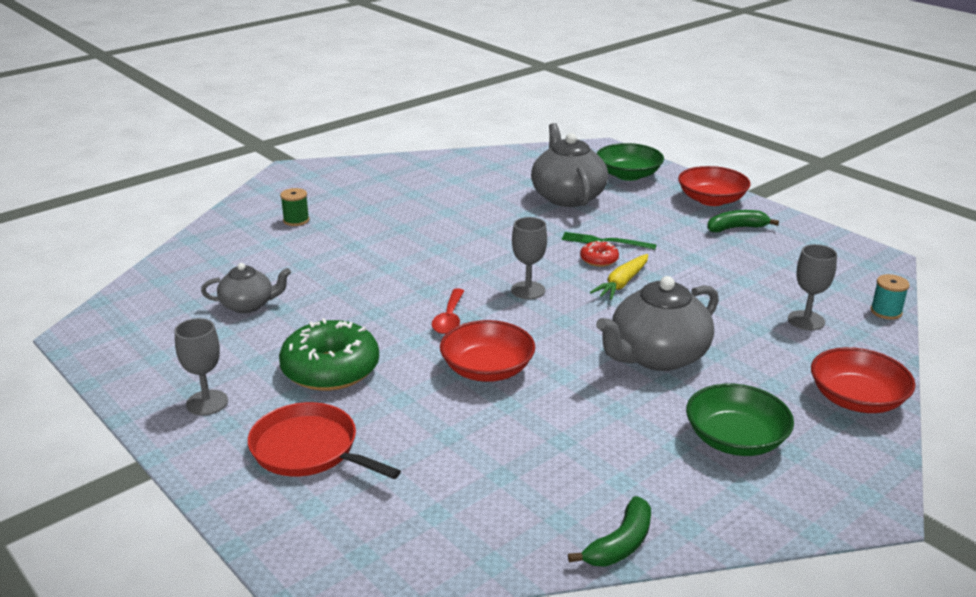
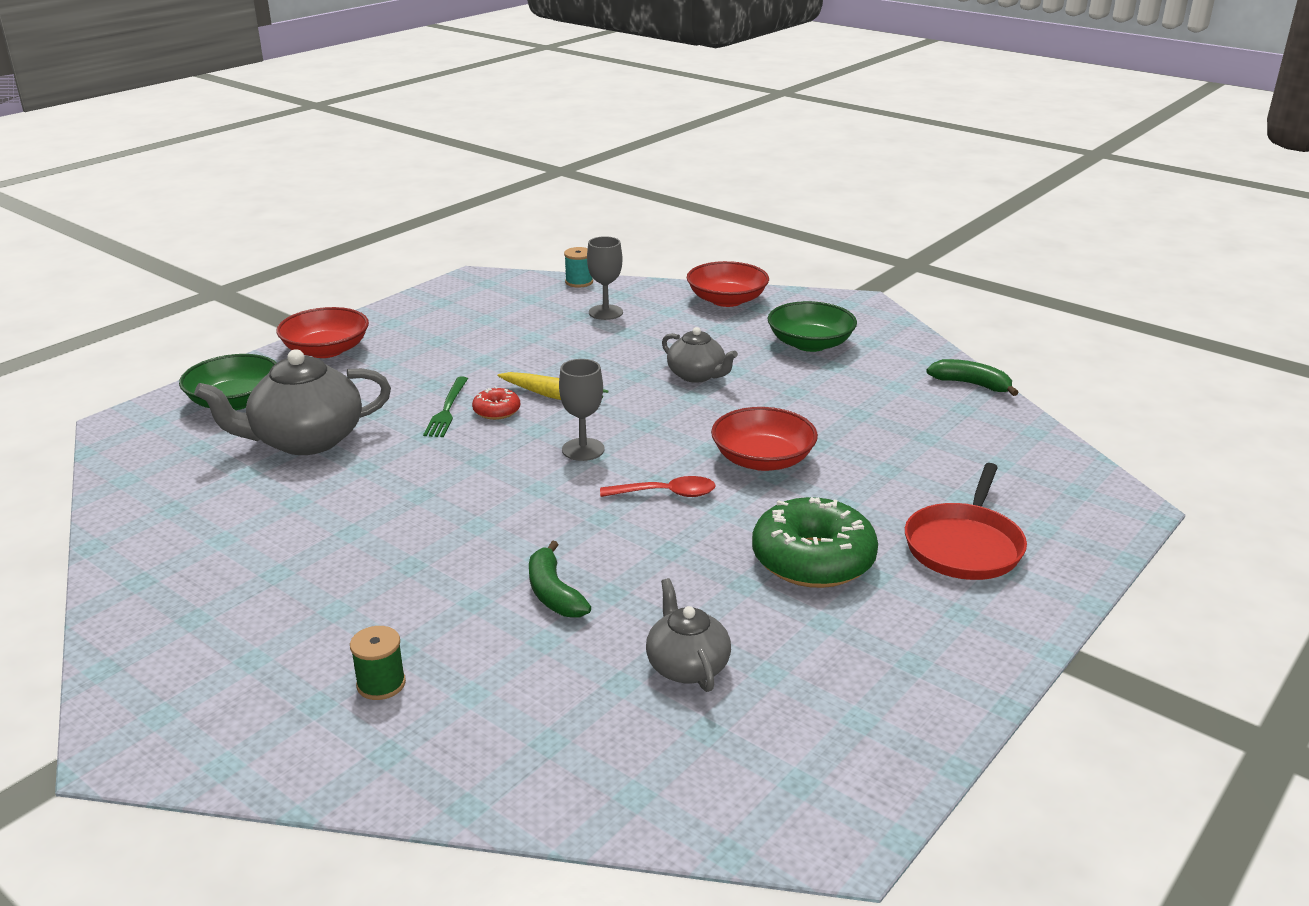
camera: 100 degrees left, 0 degrees up
(207, 402) = (931, 640): grey goblet -> none
(657, 356) = (697, 375): grey teapot -> grey teapot, size x0.58
(736, 228) = (406, 338): green banana -> green banana (553, 593)

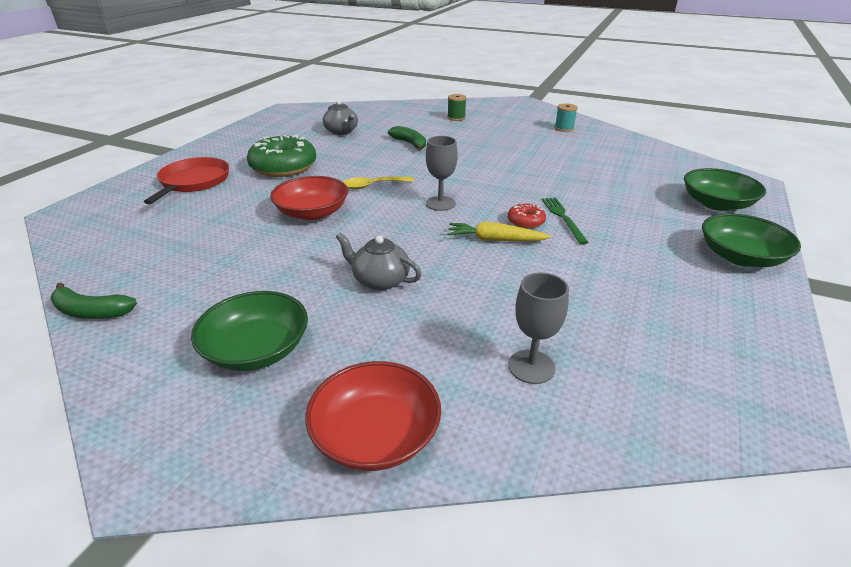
camera: 165 degrees right, 5 degrees up
(305, 440) = (624, 186): grey teapot -> none
(326, 350) = (740, 257): red bowl -> green bowl
(579, 282) = (627, 442): turquoise spool -> turquoise spool (564, 128)
(666, 494) = (372, 186): red spoon -> yellow spoon

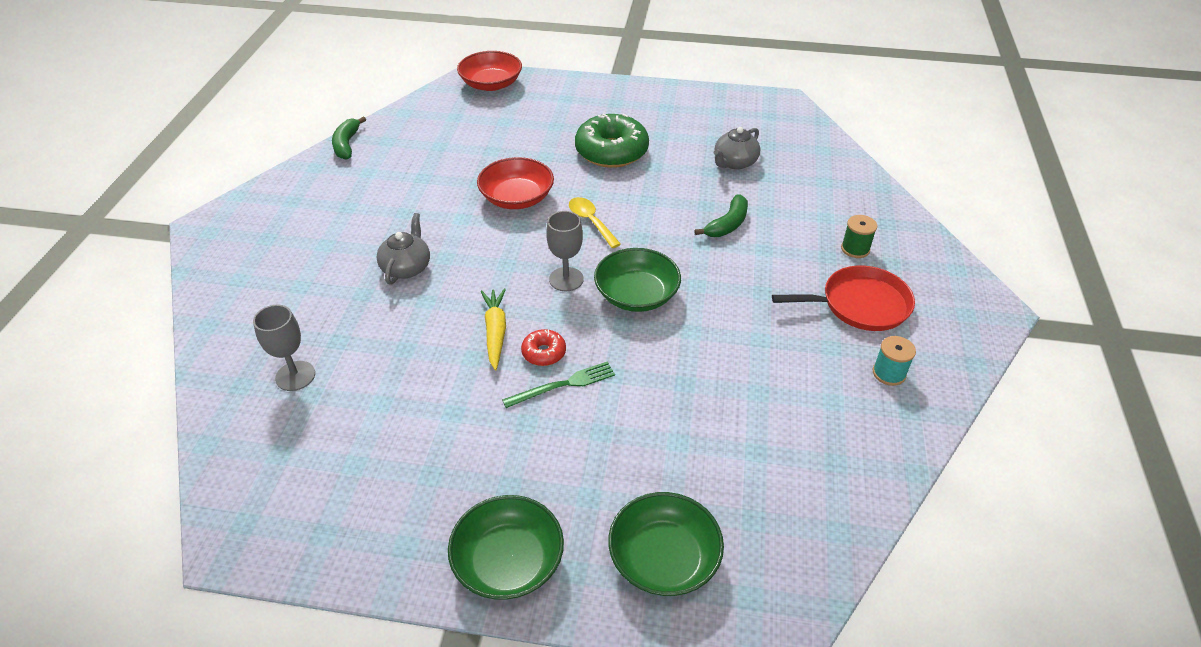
camera: 75 degrees right, 10 degrees up
(193, 182) = (555, 112): red pan -> red pan (860, 304)
(256, 349) = (311, 229): green bowl -> green bowl (636, 295)
(376, 434) = (228, 305): red bowl -> red bowl (491, 84)

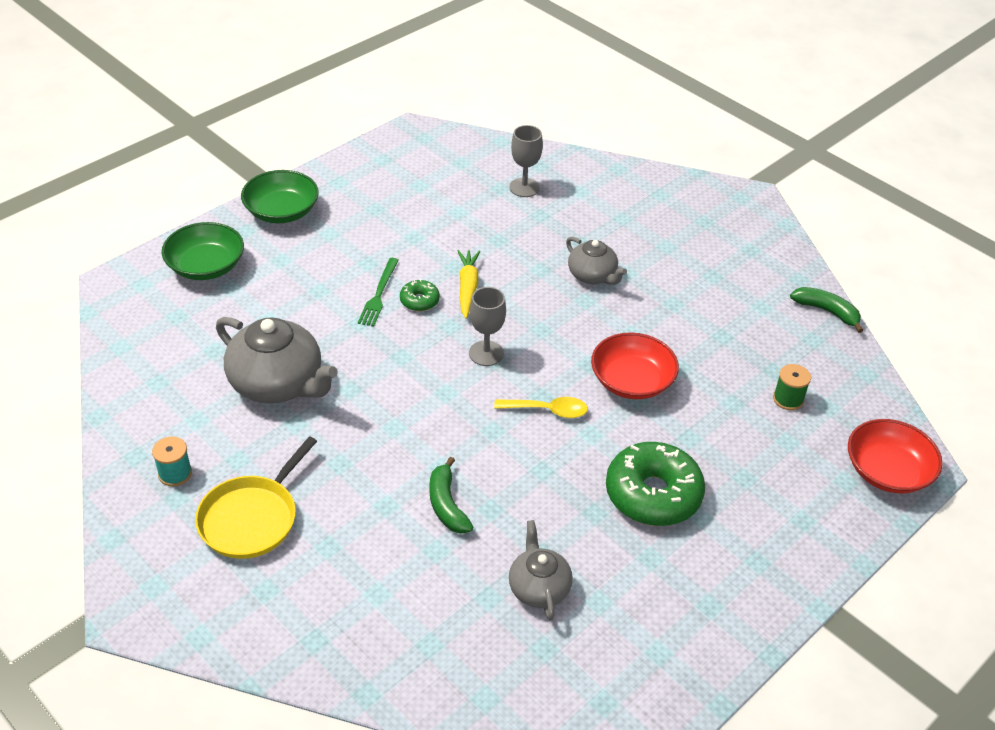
camera: 125 degrees right, 0 degrees up
(495, 332) = (467, 288): yellow carrot -> yellow carrot turned 120 degrees counterclockwise
(544, 353) = (419, 301): red donut -> green donut
(636, 295) = (423, 383): green bowl -> none
(738, 378) = (278, 384): none -> grey teapot
(855, 249) = (312, 577): green spool -> green spool (788, 399)
(860, 304) = (251, 518): red pan -> yellow pan

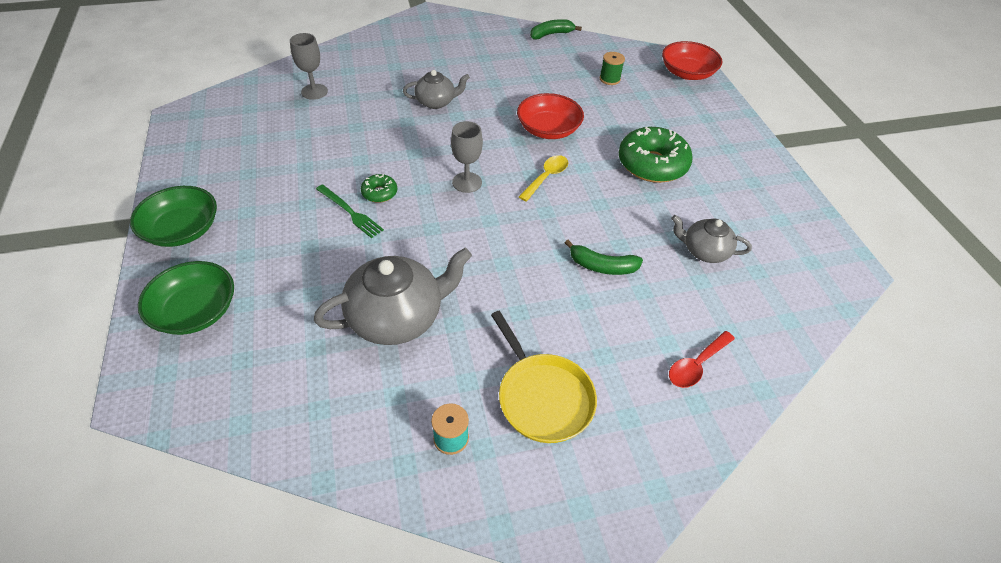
camera: 60 degrees left, 5 degrees up
(363, 626) = (696, 365): none -> red spoon
(467, 288) = (390, 162): yellow carrot -> none

